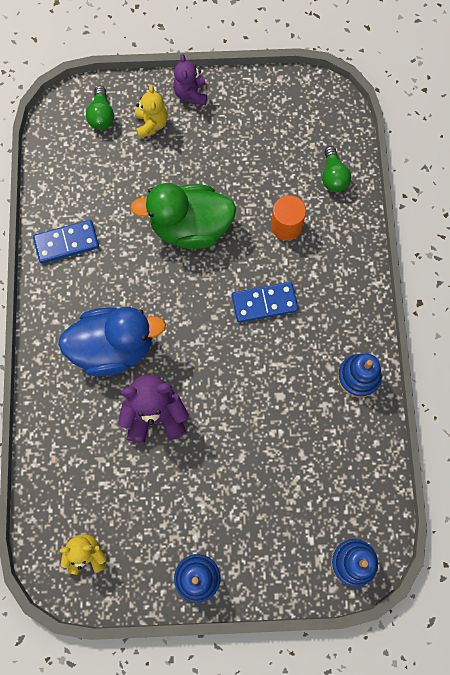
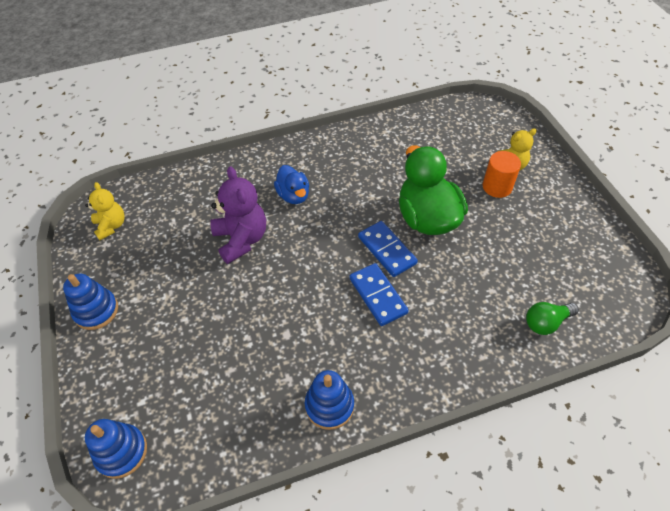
camera: 75 degrees right, 20 degrees down
(66, 243) = (373, 142): blue domino -> blue domino (387, 250)
(101, 116) = (497, 132): green light bulb -> none
(114, 347) = (293, 195): blue duck -> blue duck, size x0.55
(191, 94) = (558, 184): purple teddy bear -> none
(286, 226) = (468, 293): orange cylinder -> orange cylinder (497, 187)

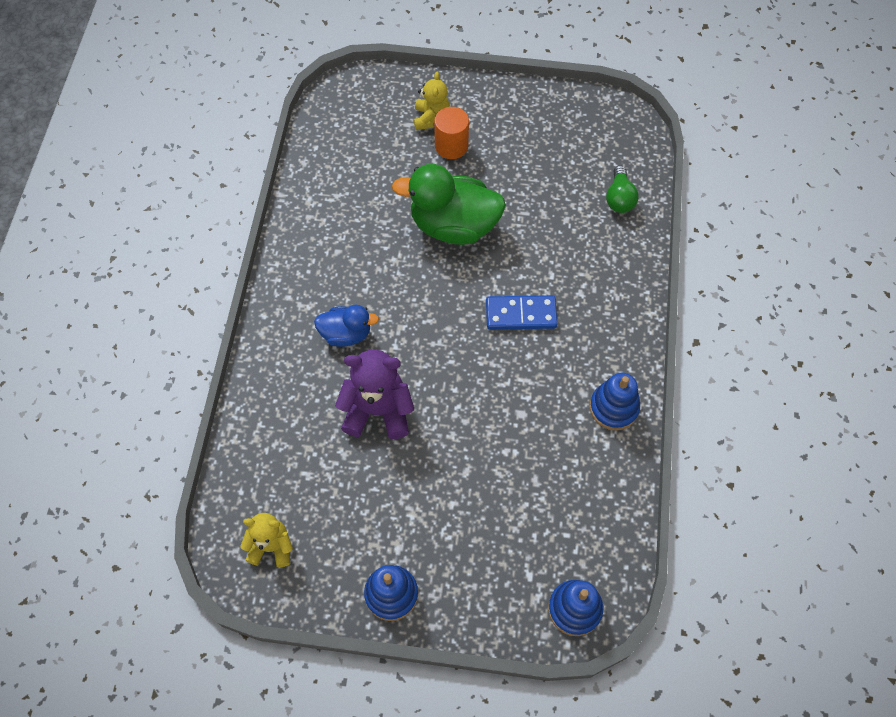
camera: 65 degrees left, 10 degrees up
(387, 250) = (472, 281): blue domino -> none

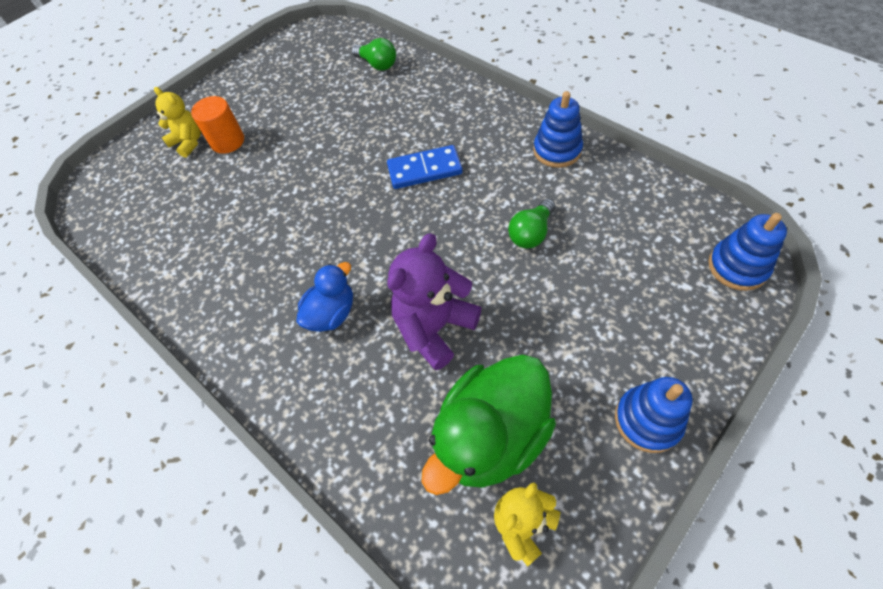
camera: 50 degrees left, 5 degrees down
(453, 225) = (301, 175): green duck -> green duck (491, 436)
(508, 433) = (531, 233): none -> green light bulb
(521, 314) = (424, 170): blue domino -> blue domino turned 45 degrees clockwise

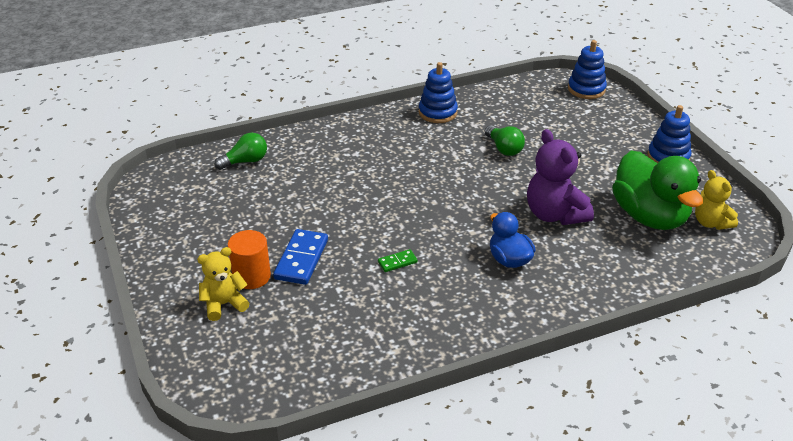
camera: 70 degrees left, 20 degrees down
(287, 225) = (397, 262): none -> green domino
(424, 170) = (401, 174): blue domino -> blue domino (301, 259)

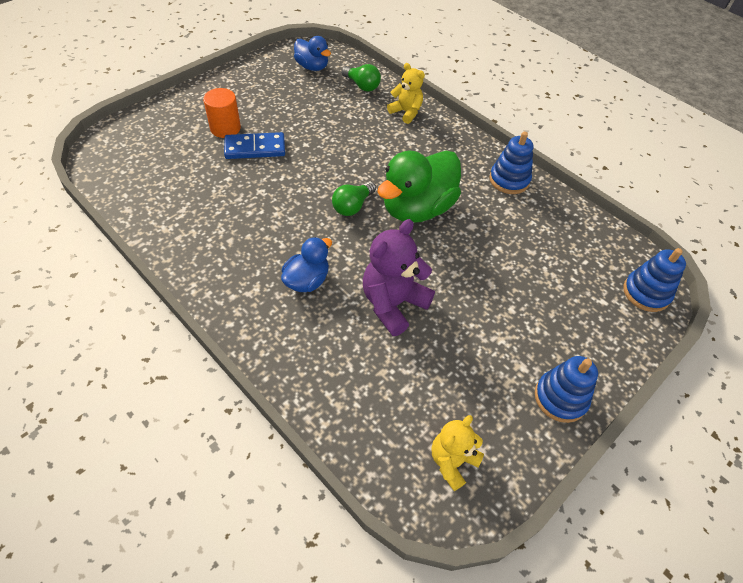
camera: 65 degrees right, 15 degrees up
(184, 188) = (312, 67): none -> blue duck
(224, 304) = (190, 123): yellow teddy bear -> yellow teddy bear (406, 112)
(397, 262) = (273, 204): green domino -> none
(504, 149) = (481, 242): green light bulb -> green light bulb (352, 206)
(649, 216) = (432, 392): green duck -> green duck (417, 208)

